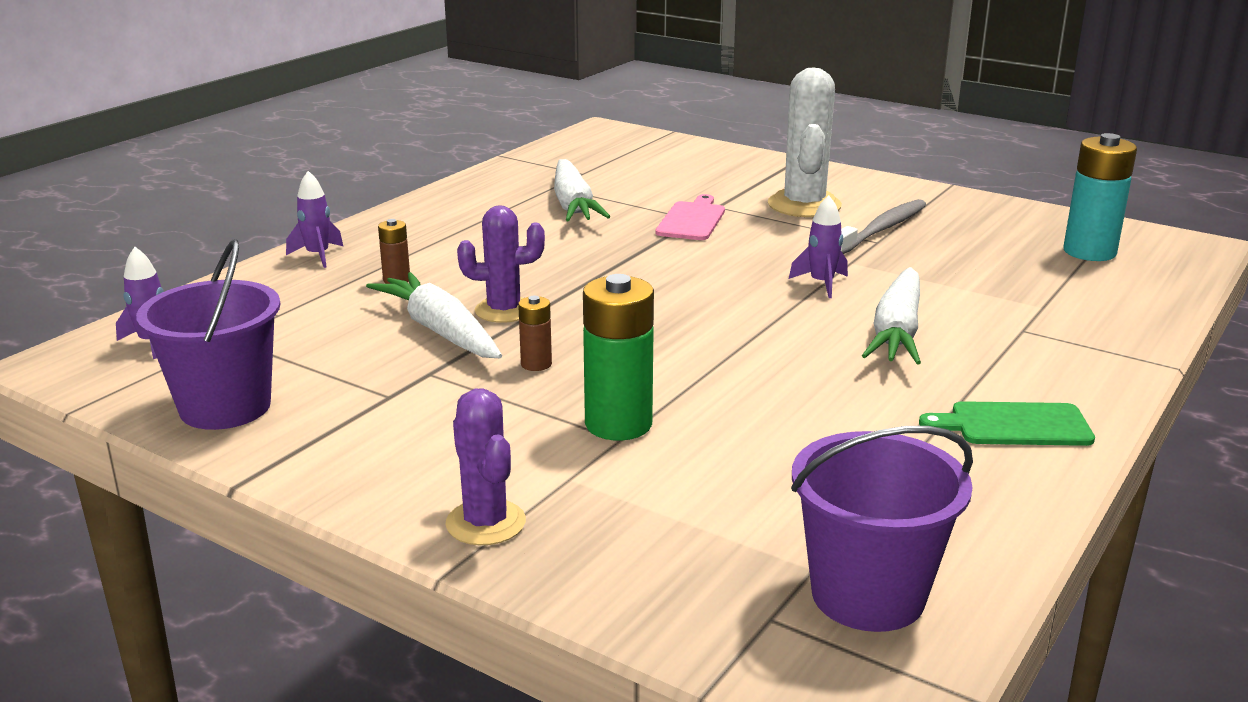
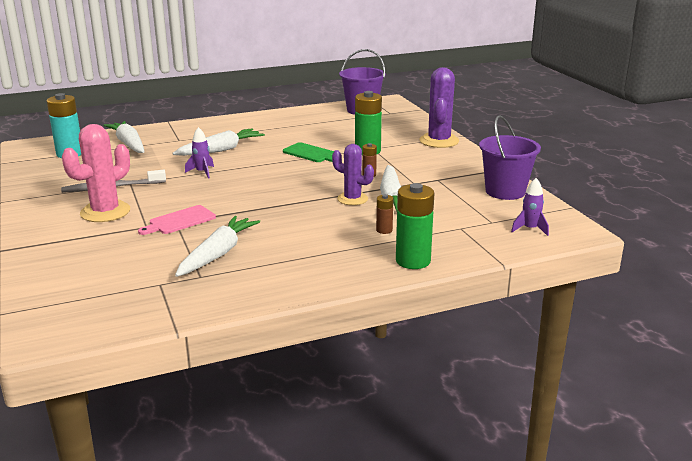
camera: 145 degrees left, 0 degrees up
(318, 256) = (413, 261): purple rocket -> green battery
(486, 523) = (439, 141): purple cactus -> purple cactus, size x1.52
(804, 205) = (105, 212): white cactus -> pink cactus
(1014, 425) = (253, 123): green cutting board -> green cutting board (311, 153)
(1069, 294) = (129, 144): none -> white carrot

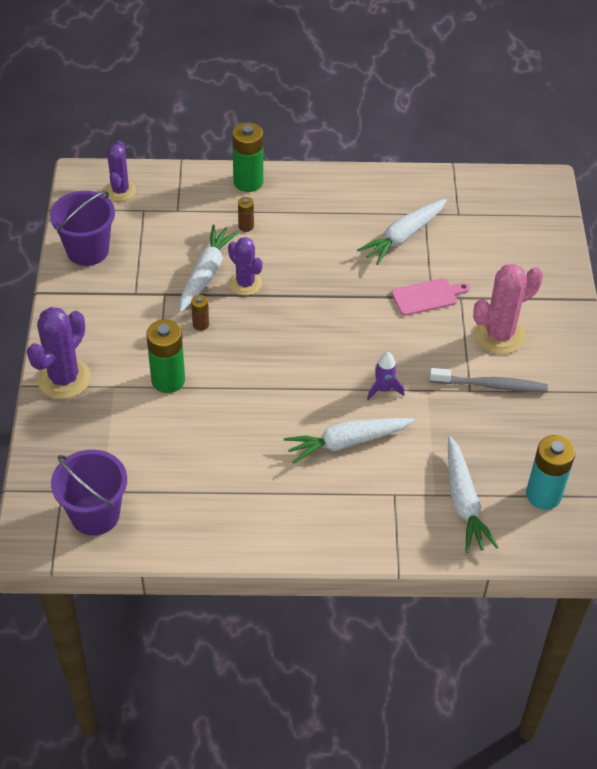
camera: 160 degrees left, 25 degrees up
(311, 153) = (239, 396): green cutting board -> none
(530, 229) = (120, 190): purple rocket -> purple cactus

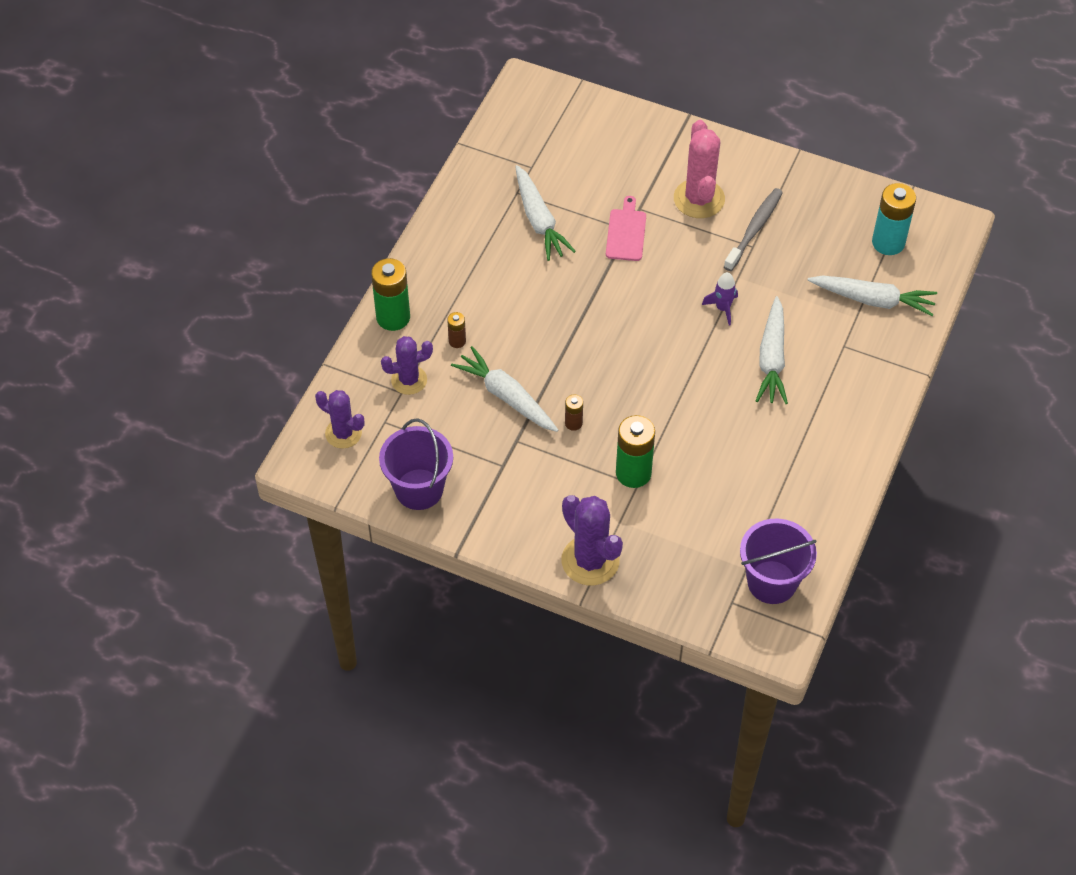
camera: 65 degrees left, 5 degrees up
(245, 283) = (536, 368): purple cactus -> purple cactus (409, 380)

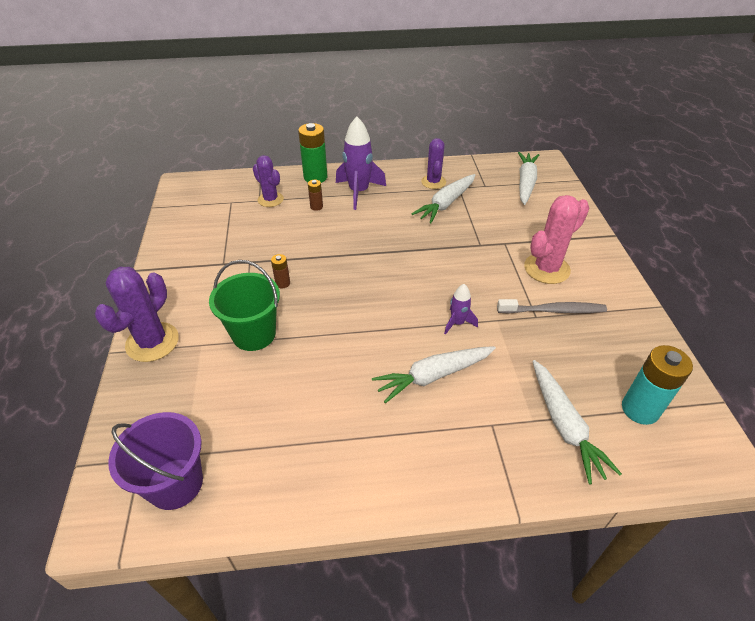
camera: 60 degrees right, 10 degrees down
(343, 433) = (212, 190): purple cactus -> purple cactus (433, 182)
(419, 489) = (182, 234): purple bucket -> none
(457, 288) = (359, 192): none -> purple rocket
(506, 397) = (285, 243): white carrot -> white carrot (525, 183)
(626, 232) = (476, 244): pink cutting board -> none
(633, 473) = (254, 334): green battery -> green bucket

